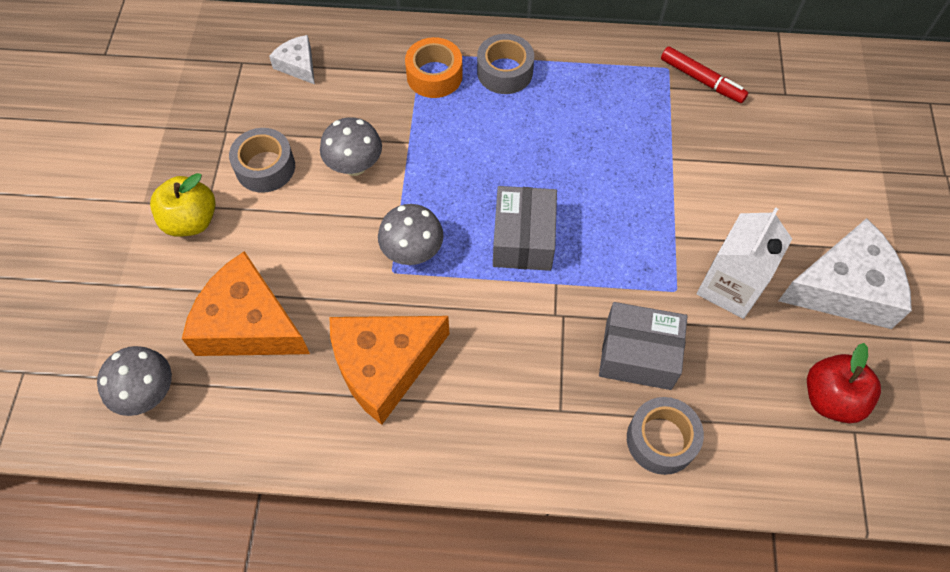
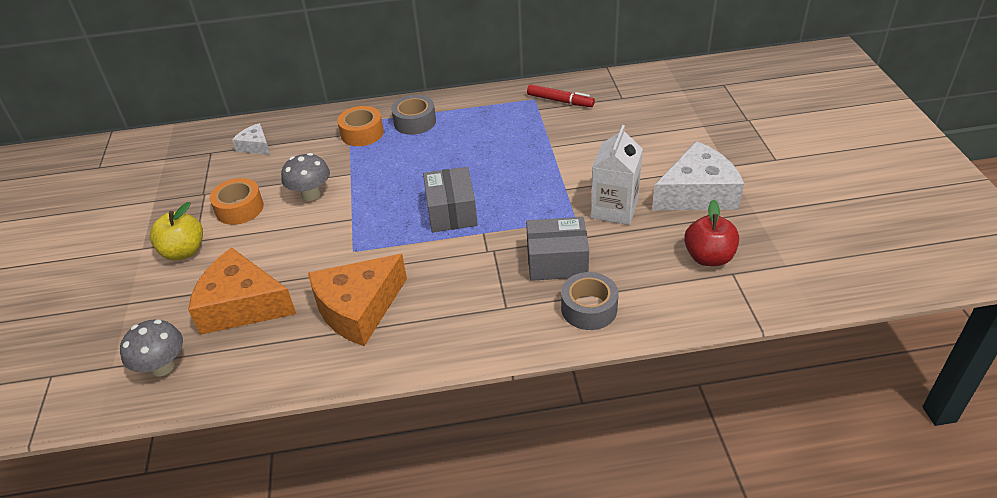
camera: 10 degrees left, 20 degrees down
(265, 167) = (239, 208): grey tape -> orange tape
(412, 252) = (367, 236): grey mushroom -> none

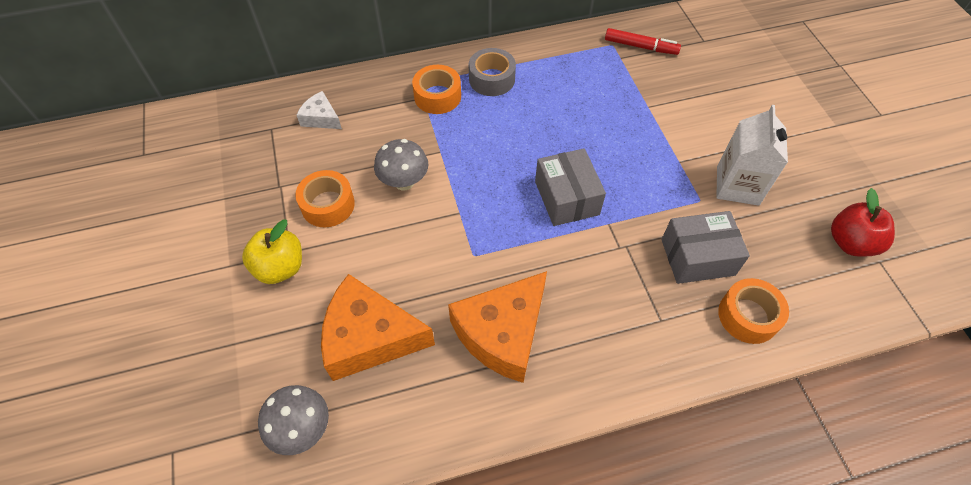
camera: 10 degrees left, 15 degrees up
(589, 308) = (748, 316): grey tape -> orange tape
(697, 193) = (816, 161): white cheese -> none

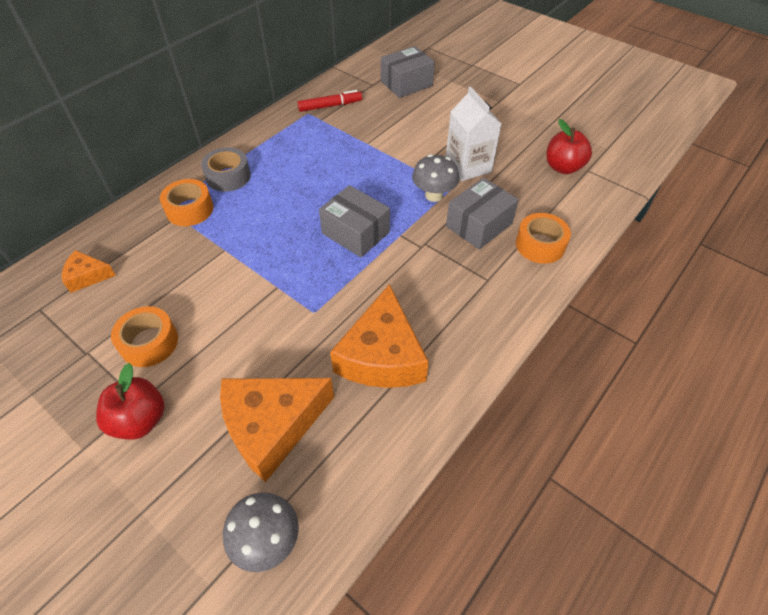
camera: 35 degrees left, 5 degrees down
(280, 268) = (140, 420): yellow apple -> red apple
(321, 118) = (87, 276): white cheese -> orange cheese
(404, 182) = (209, 288): grey mushroom -> grey mushroom (433, 195)
(742, 56) = (406, 84): none -> grey box

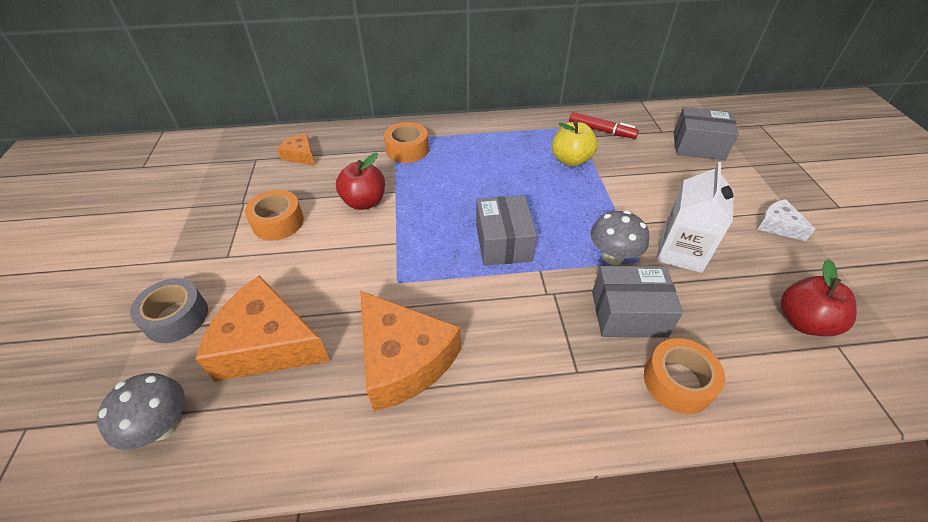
camera: 45 degrees right, 5 degrees down
(140, 420) = (212, 269): red apple -> red apple (364, 202)
(228, 176) = (459, 142): grey tape -> grey tape (176, 317)
(334, 142) = (571, 160): none -> yellow apple
(382, 355) = (403, 360): orange cheese -> orange cheese turned 90 degrees counterclockwise
(501, 115) = (777, 226): none -> white cheese

